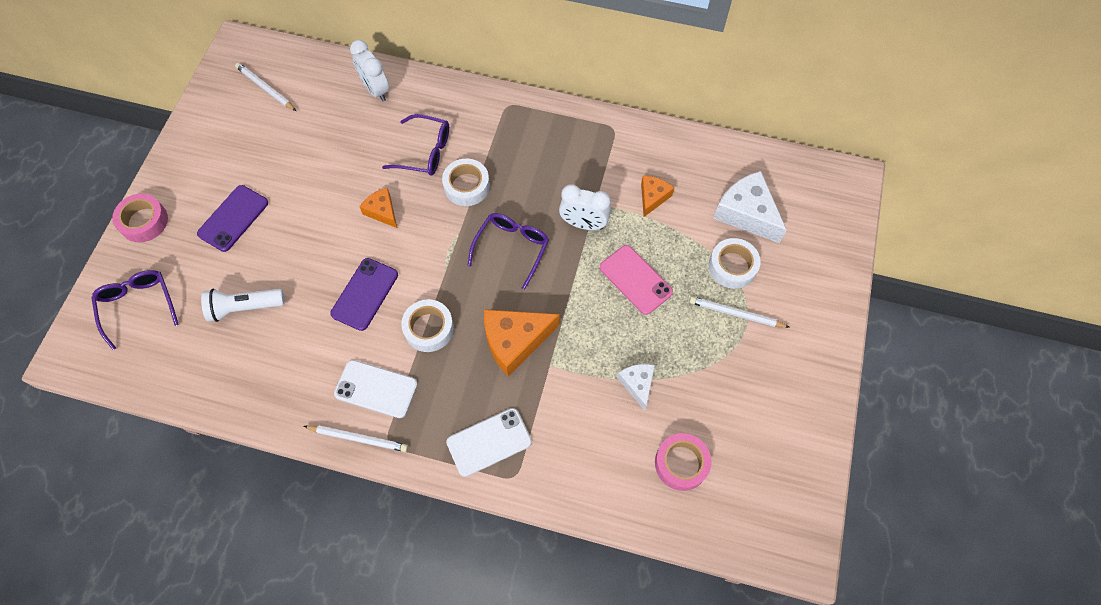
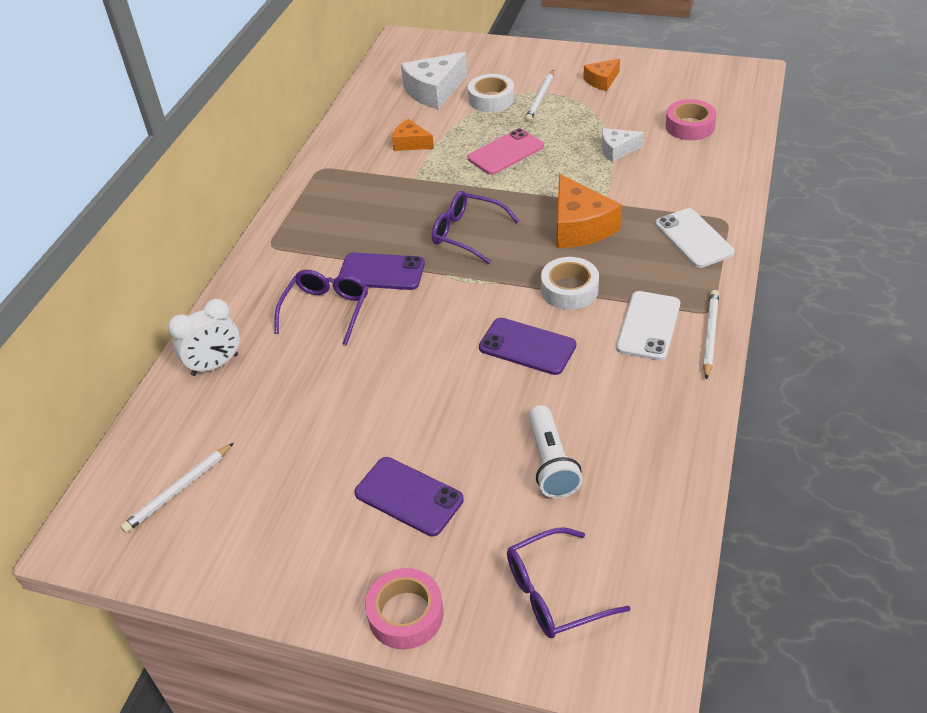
camera: 85 degrees left, 20 degrees down
(382, 211) = (410, 341): orange cheese -> orange cheese (602, 81)
(466, 186) = (381, 272): white tape -> purple phone
(583, 224) = (439, 186): white clock -> none

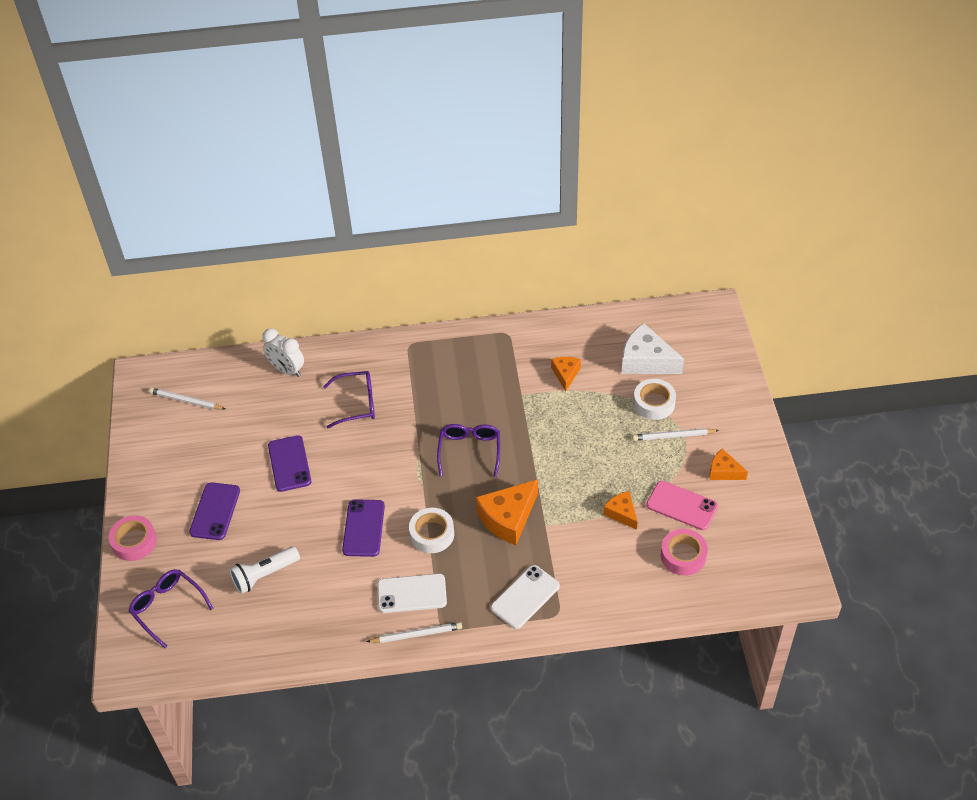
camera: 65 degrees right, 5 degrees up
(381, 272) = (407, 418): purple phone -> purple phone (289, 464)
(505, 152) = (582, 439): pink phone -> pink phone (682, 506)
(617, 150) = (621, 513): white cheese -> orange cheese

